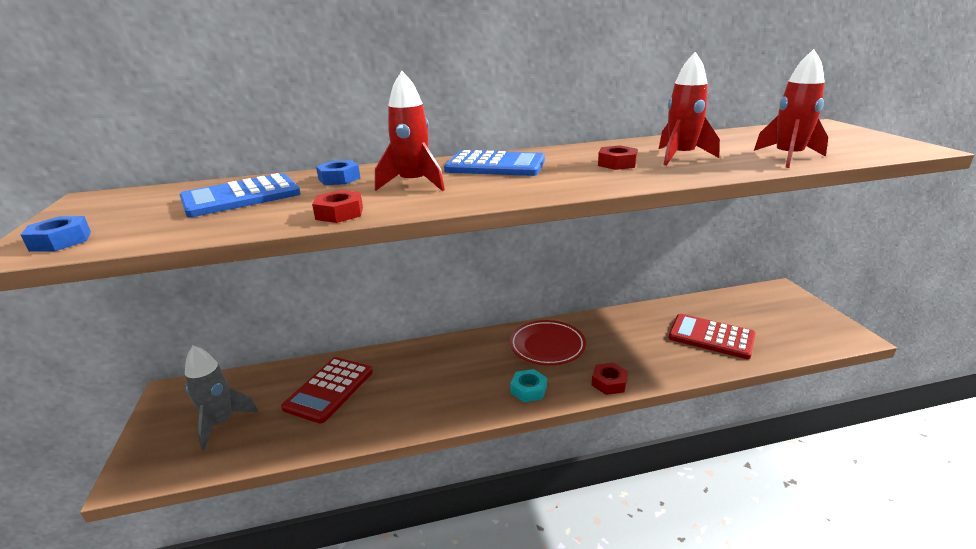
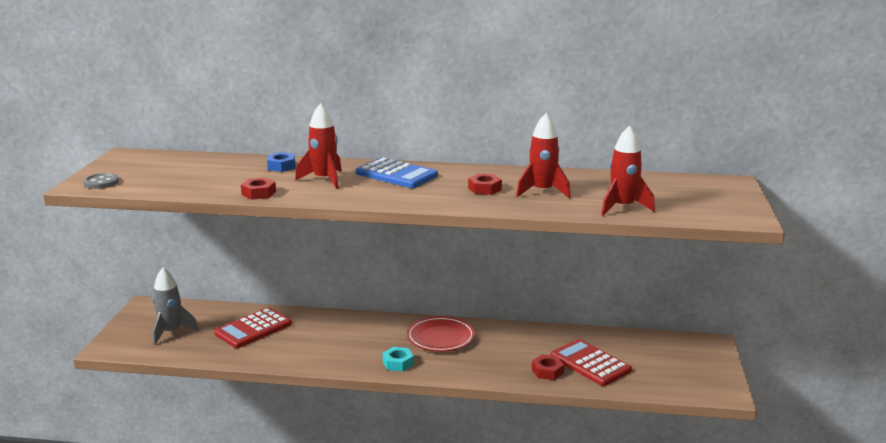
camera: 20 degrees right, 5 degrees down
(60, 241) = (101, 182): blue nut -> grey button
(241, 197) = (211, 170): blue calculator -> none
(609, 383) = (465, 373): red nut -> red nut (547, 371)

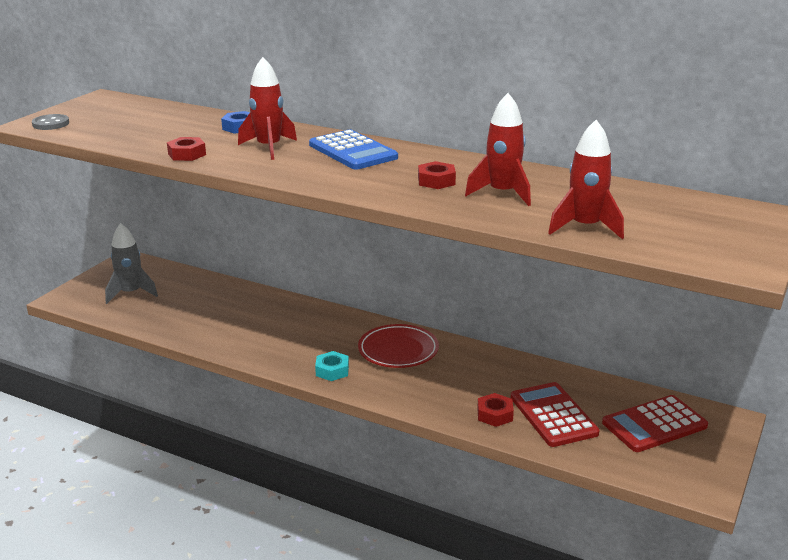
camera: 20 degrees right, 5 degrees up
(253, 329) = (211, 304): red calculator -> red calculator (654, 424)

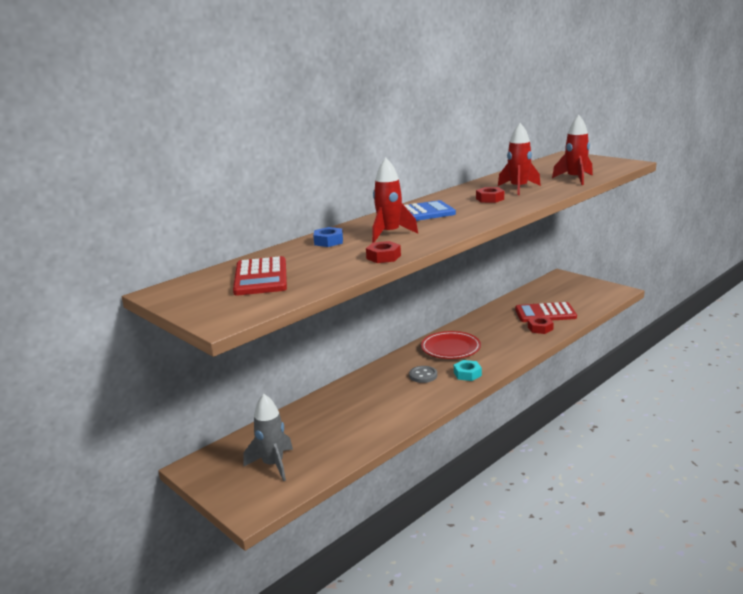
camera: 70 degrees left, 5 degrees down
(51, 124) = (232, 311): grey button -> grey button (423, 375)
(654, 424) = (561, 291): red calculator -> red calculator (260, 277)

